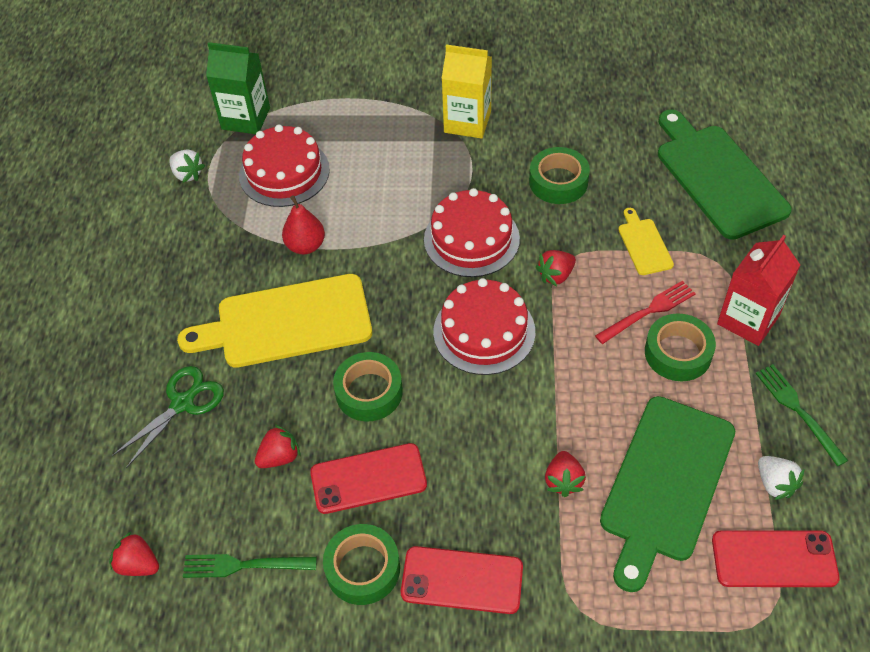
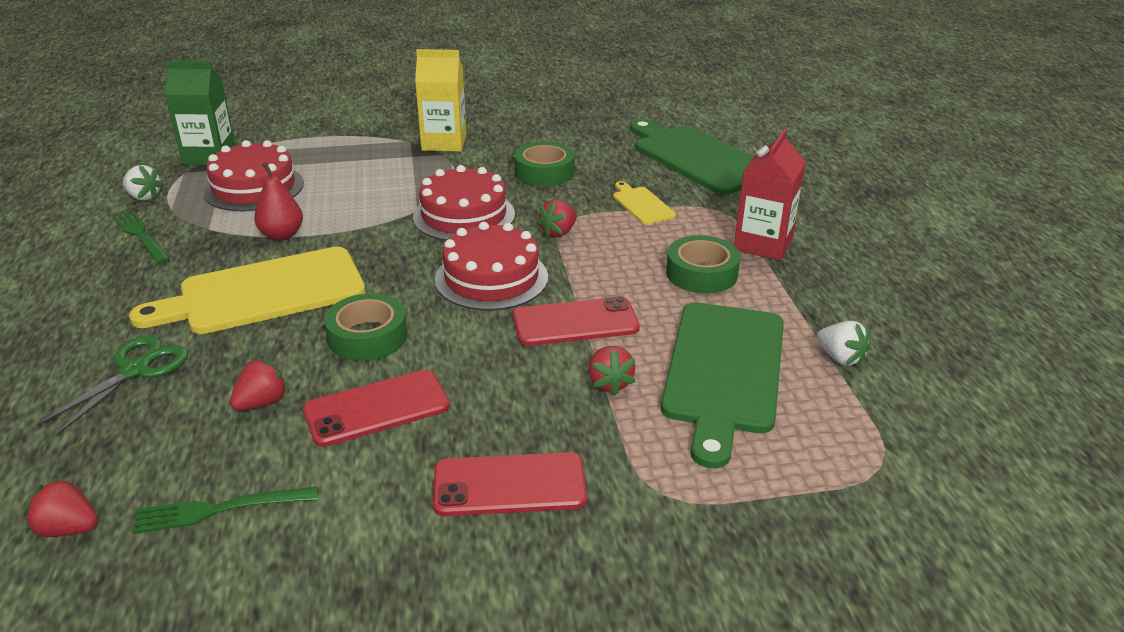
camera: 15 degrees left, 20 degrees down
(363, 568) = (380, 491): green tape -> none
(649, 311) = (662, 247): red fork -> none
(774, 559) = (865, 418): red phone -> red phone (575, 322)
(797, 410) = (838, 301): green fork -> green fork (140, 235)

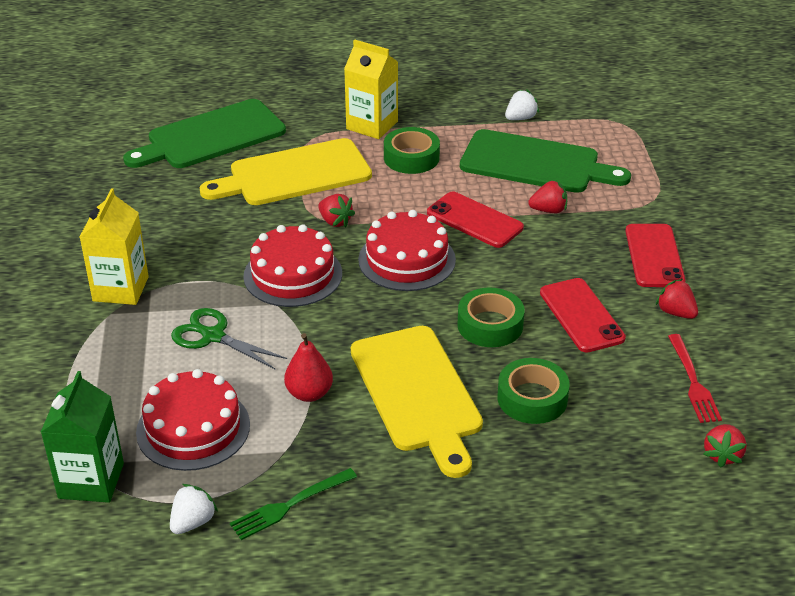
camera: 85 degrees left, 5 degrees up
(136, 370) = (536, 457): green scissors -> green scissors (213, 336)
(218, 510) = (693, 382): green fork -> red fork
(262, 403) = (577, 375): red strawberry -> red strawberry (675, 312)
(544, 172) = (214, 224): green tape -> green tape (532, 398)
(575, 322) = (474, 220): red phone -> red phone turned 45 degrees counterclockwise
(641, 204) = (294, 174): yellow cutting board -> yellow cutting board, size x2.16
(763, 244) = (372, 125): red carton -> yellow carton

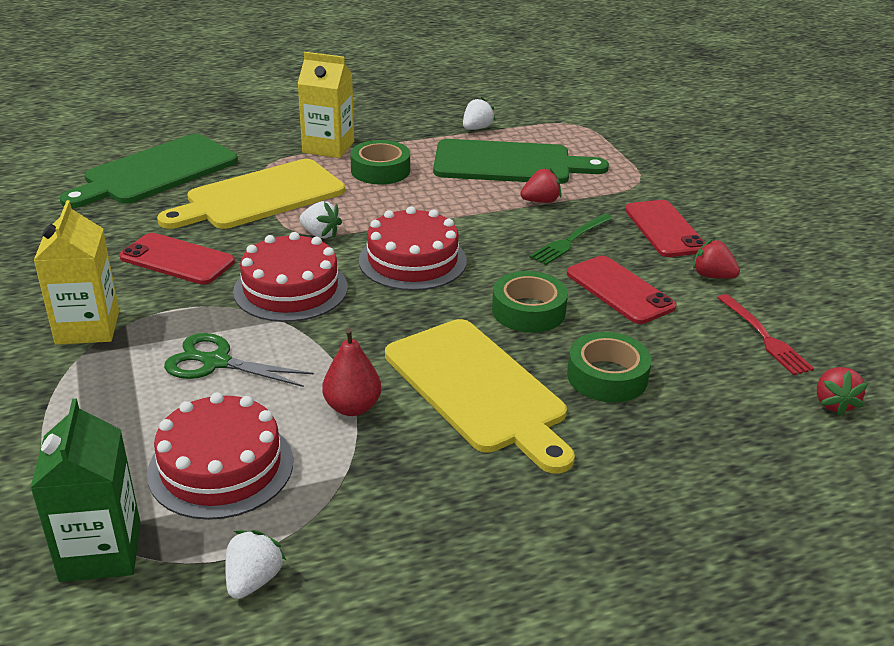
camera: 15 degrees left, 5 degrees down
(289, 506) = (372, 538): green fork -> green fork (569, 241)
(335, 221) = (320, 234): red strawberry -> white strawberry
(474, 220) = (469, 218): red phone -> red phone (177, 260)

